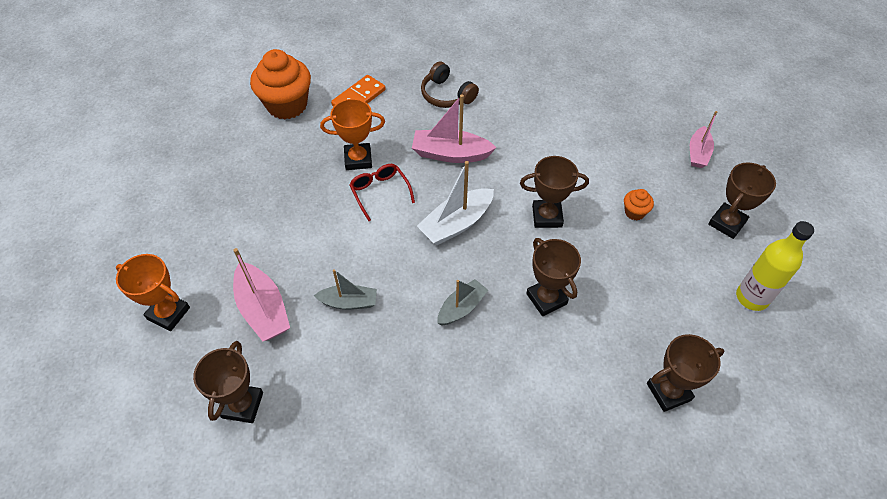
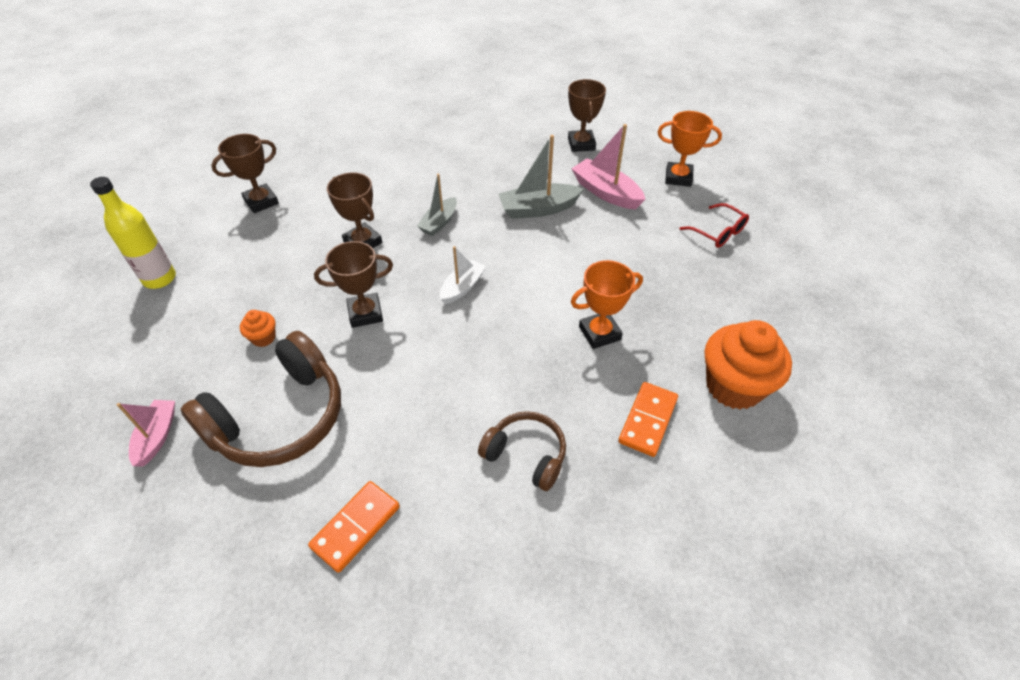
camera: 165 degrees right, 5 degrees down
(349, 302) = (538, 209): grey boat -> grey boat, size x1.54
(380, 192) = (556, 302): red glasses -> red glasses (718, 232)
(450, 154) = (492, 363): pink boat -> none
(456, 224) = (462, 287): white boat -> white boat, size x0.65
(558, 81) = (356, 527): none -> orange domino
(612, 148) = (279, 417): none -> brown headphones
(727, 223) = (155, 347): brown trophy -> none

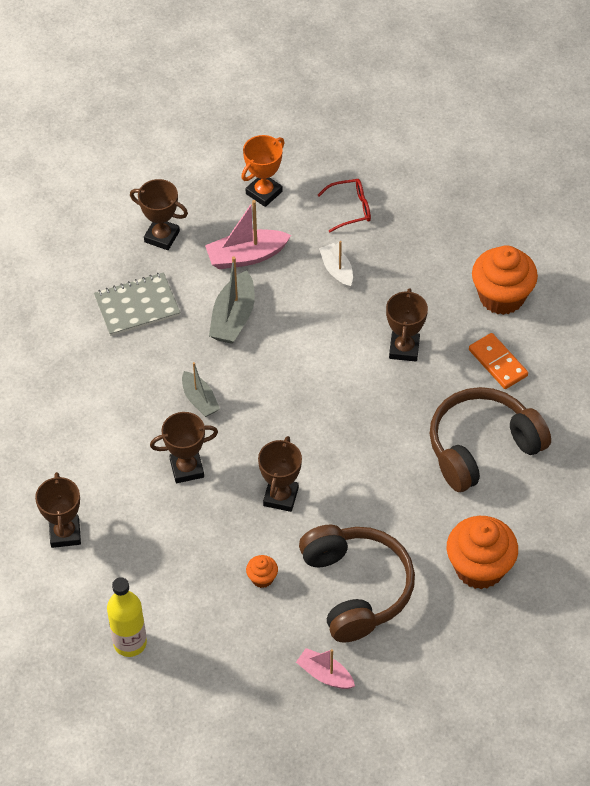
camera: 60 degrees left, 5 degrees up
(356, 527) = (479, 568): orange domino -> orange cupcake
(462, 287) = (295, 416): white boat -> white boat (337, 270)
(505, 157) = (137, 306): none -> grey notebook
(526, 455) = (482, 447): brown headphones -> brown headphones, size x1.77
(599, 333) = (404, 349): orange trophy -> brown trophy

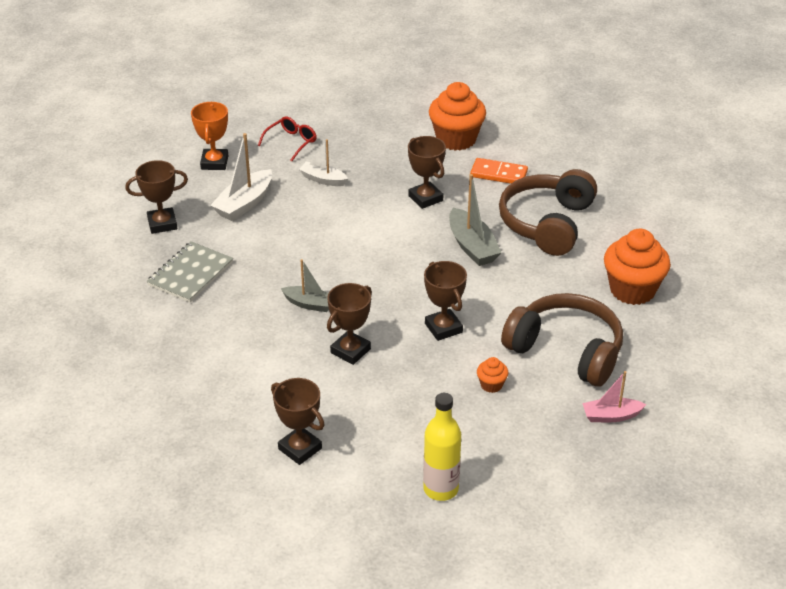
camera: 40 degrees left, 15 degrees down
(233, 317) = (277, 243): grey boat -> grey boat (472, 246)
(246, 256) = (244, 204): pink boat -> white boat

